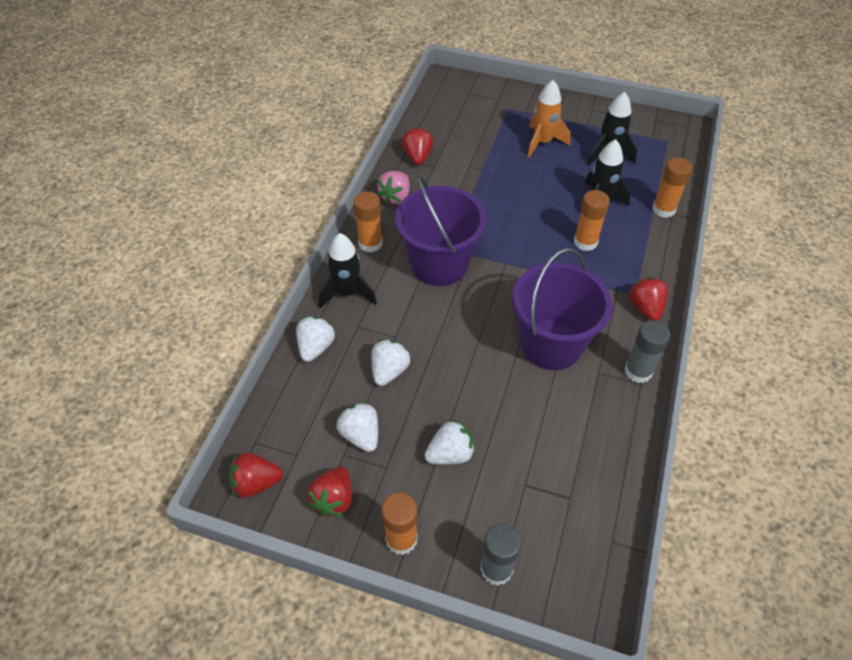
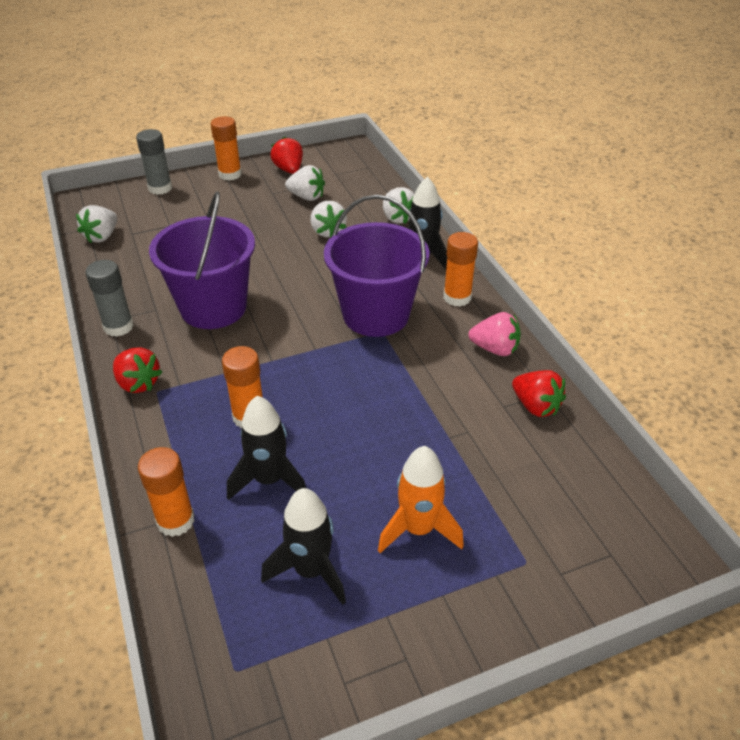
camera: 140 degrees right, 10 degrees down
(256, 483) = (342, 156): red strawberry -> none
(395, 197) = (495, 349): pink strawberry -> pink strawberry turned 120 degrees clockwise
(450, 454) = (236, 215): white strawberry -> white strawberry (102, 236)

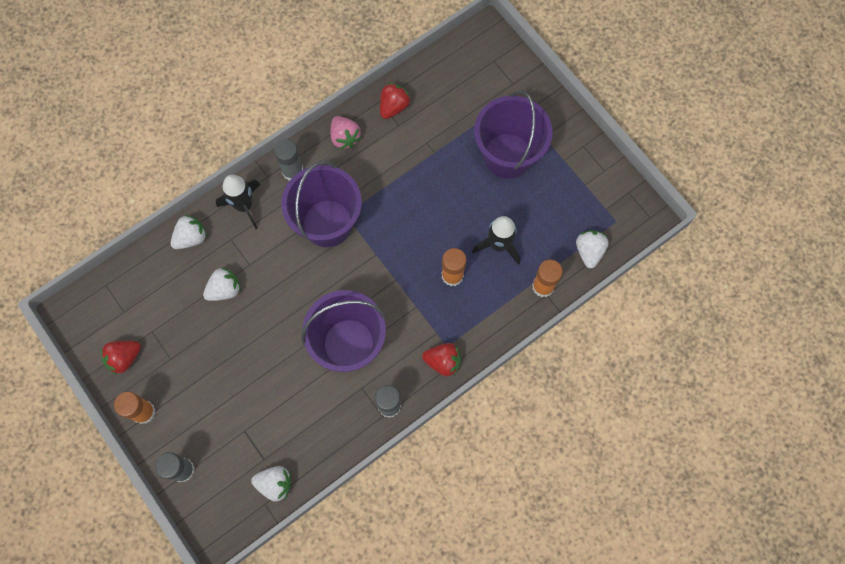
camera: 105 degrees left, 30 degrees up
(138, 383) = (443, 361): red strawberry -> red strawberry turned 75 degrees clockwise
(307, 197) = (172, 325): white strawberry -> white strawberry (589, 251)
(310, 570) = (551, 203): black rocket -> none
(418, 529) = (507, 156): orange rocket -> purple bucket
(457, 297) = (293, 171): orange glue stick -> grey glue stick
(495, 349) = (345, 137): pink strawberry -> pink strawberry turned 150 degrees clockwise

